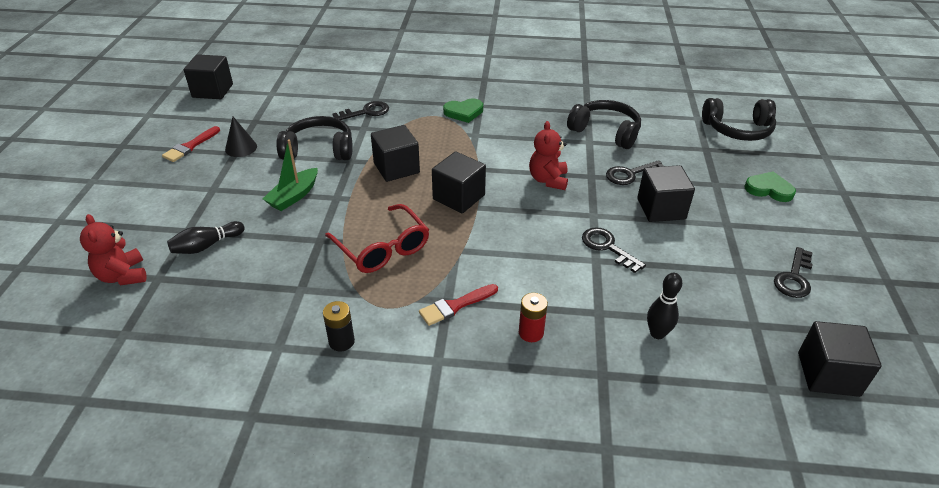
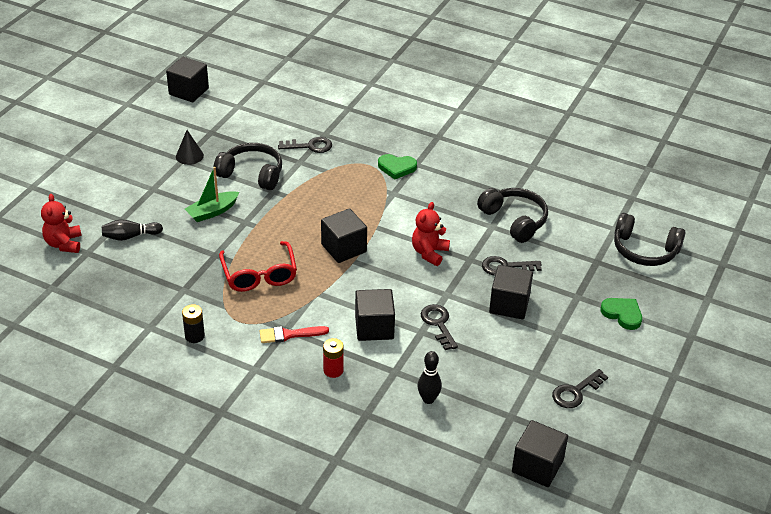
camera: 20 degrees right, 0 degrees up
(190, 146) = (150, 144): red brush -> none
(396, 168) = (307, 208): black cube -> black cube (374, 327)

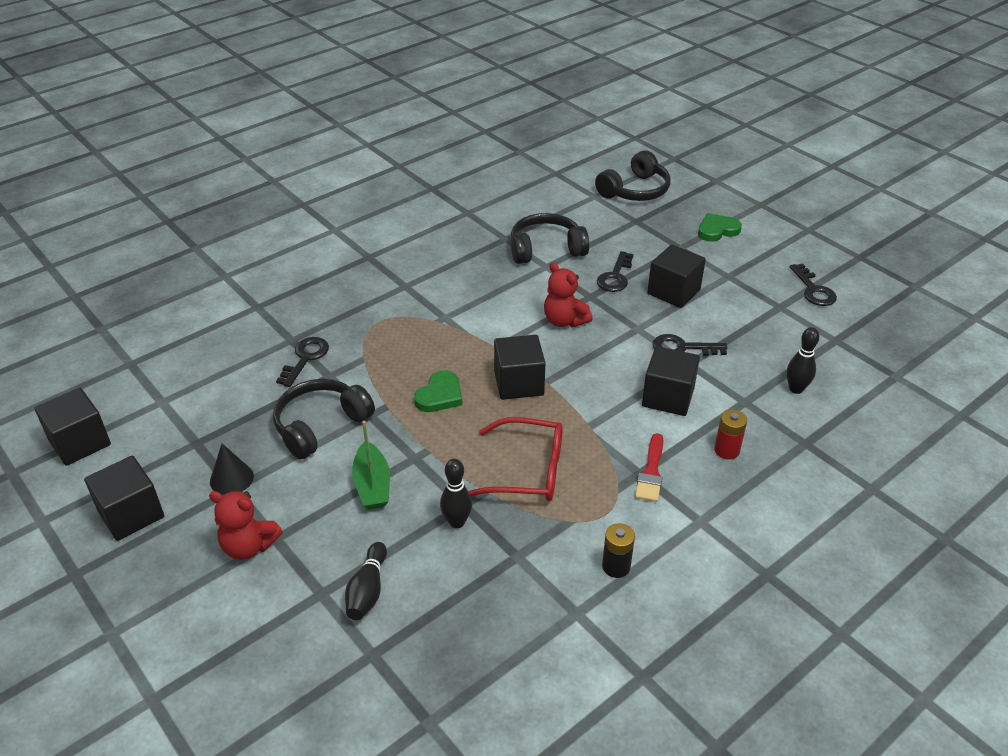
camera: 65 degrees left, 0 degrees up
(64, 244) = (333, 682): red teddy bear -> red teddy bear (249, 546)
(199, 256) = (457, 522): none -> black bowling pin
(396, 168) = (401, 301): green heart -> green heart (440, 395)
(537, 466) = (907, 344): black cube -> black cube (131, 514)

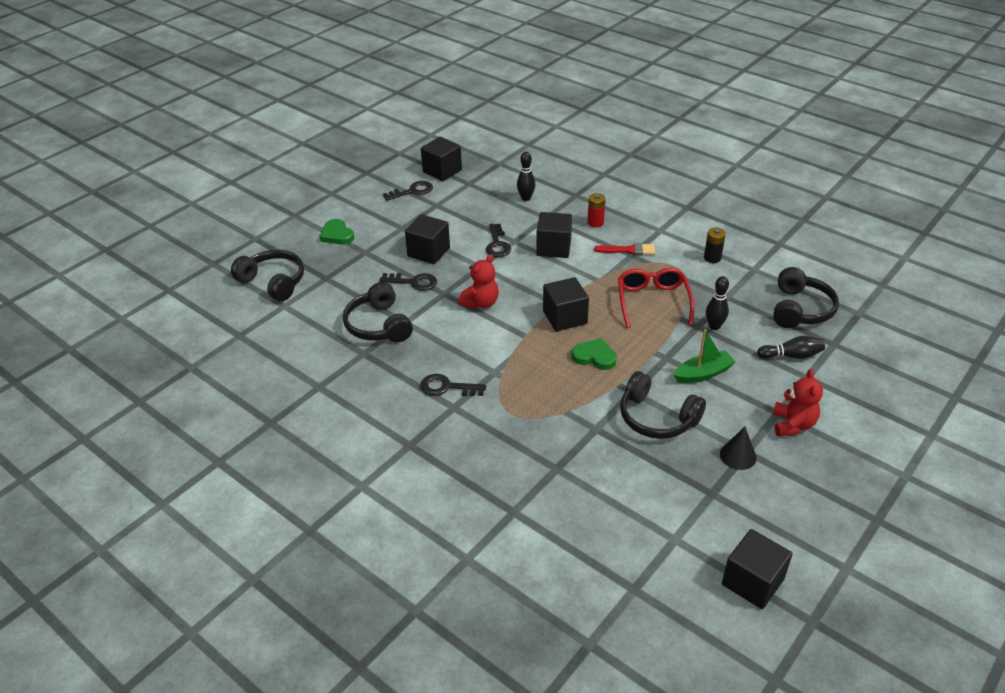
camera: 100 degrees left, 0 degrees up
(131, 514) = (805, 507): black cube -> black cube (442, 171)
(305, 358) = (579, 450): black key -> black key (447, 387)
(462, 639) = (800, 309): none -> black headphones

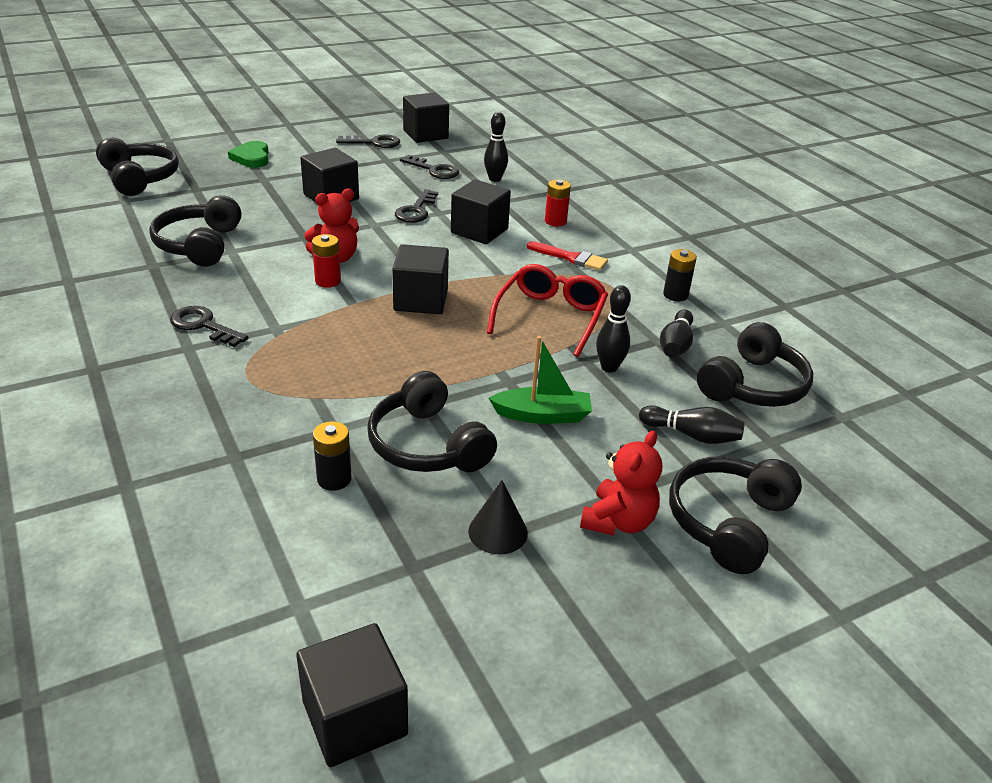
camera: 20 degrees right, 5 degrees down
(413, 282) = (283, 218): black key -> black key (434, 170)
(493, 324) = (328, 281): none -> red battery
(594, 356) = (415, 351): green heart -> none
(625, 460) = (334, 479): none -> black battery
(739, 296) = (675, 345): none -> black bowling pin
(846, 403) = (729, 522): none -> black headphones

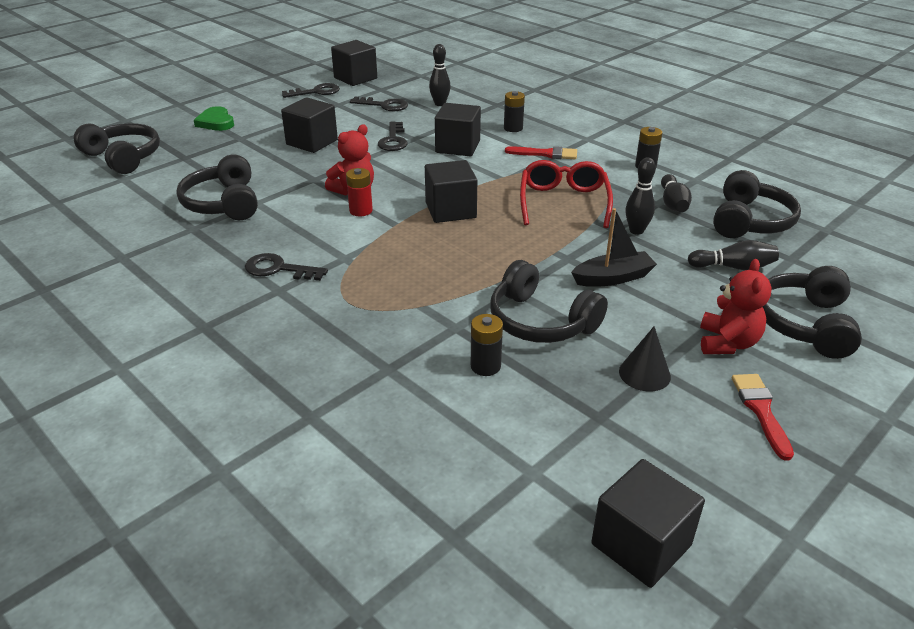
camera: 15 degrees left, 0 degrees up
(542, 415) = (613, 278): green boat -> black boat
(555, 221) = (513, 128): red battery -> black battery
(599, 609) = (761, 410): none -> red brush

